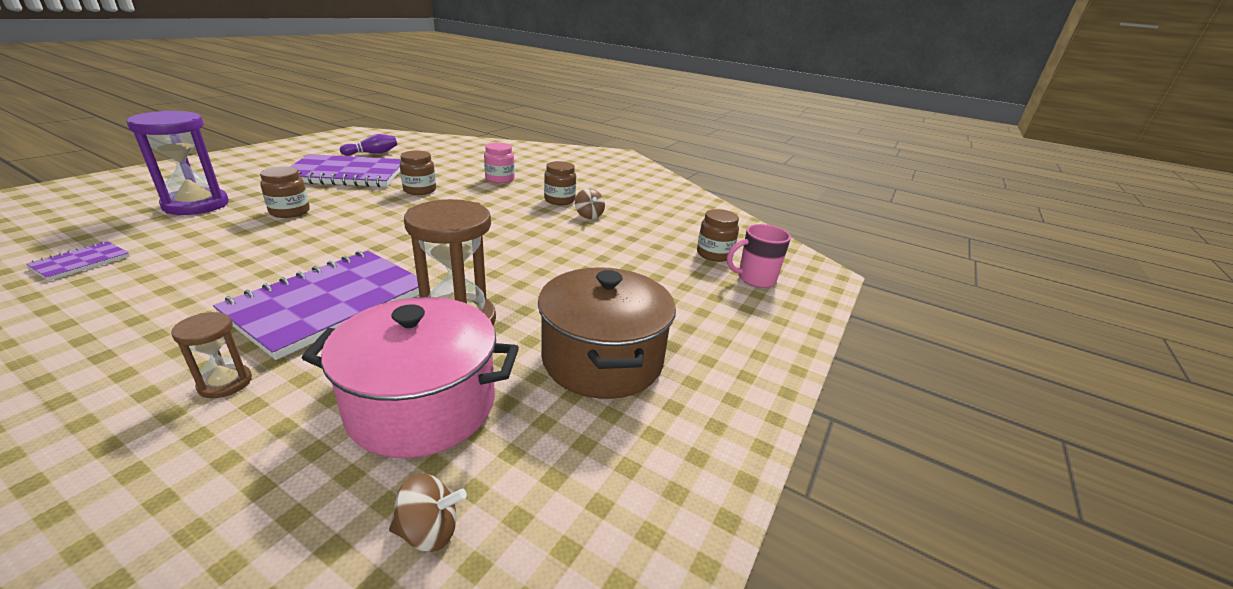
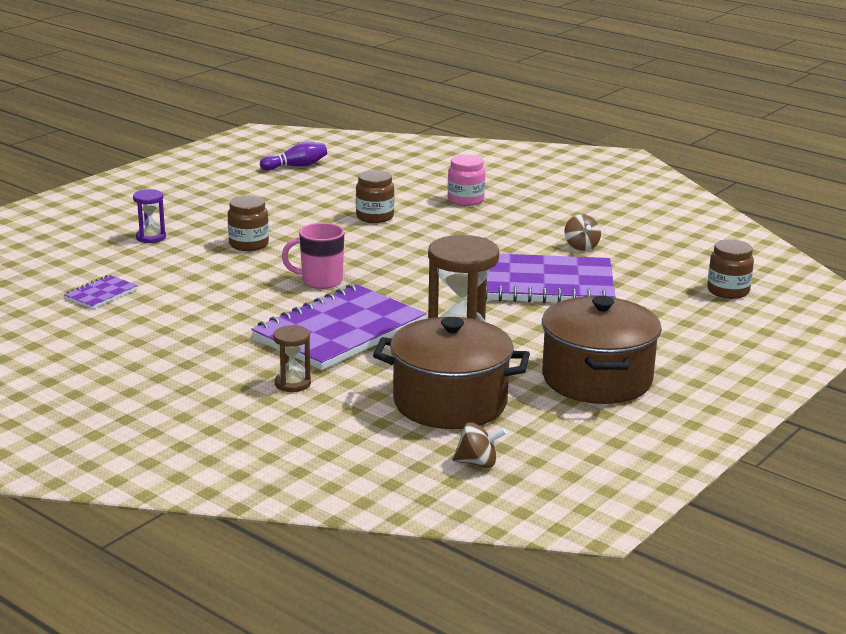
camera: 10 degrees right, 5 degrees down
(196, 205) = (151, 237): purple hourglass -> purple hourglass, size x0.50
(346, 174) = (281, 197): purple notebook -> purple notebook (543, 284)
(422, 406) = (450, 402): pink pot -> brown pot
(559, 200) = (544, 227): brown jar -> none
(755, 279) = (768, 317): pink mug -> pink mug (320, 281)

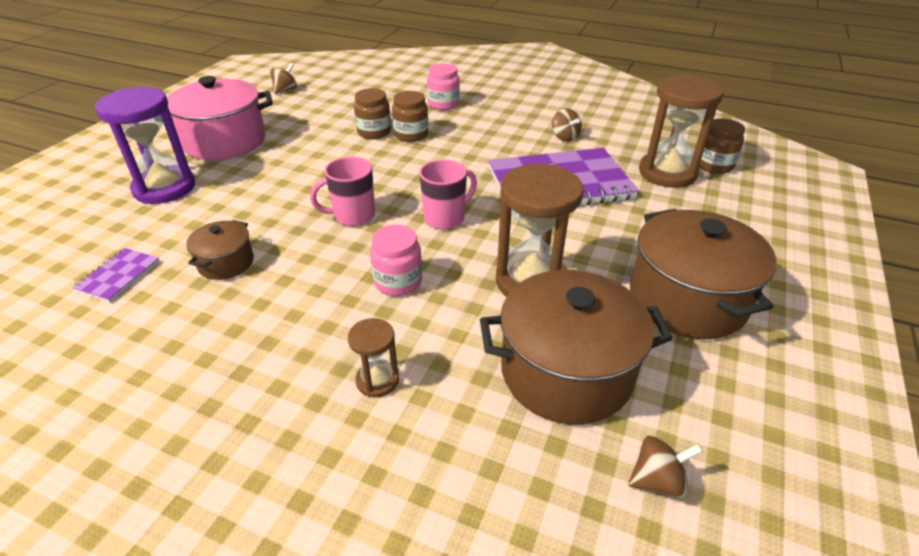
camera: 15 degrees left, 15 degrees up
(151, 237) = (164, 188): purple hourglass -> purple hourglass, size x2.01
(193, 298) = (226, 263): none -> brown pot
(217, 206) = (225, 141): none -> pink pot
(249, 244) = (267, 181): brown jar -> brown jar (411, 135)
(296, 166) = (285, 90): purple bowling pin -> brown spinning top
(339, 331) = (398, 282): purple notebook -> pink jar
(408, 294) = (445, 218): none -> pink mug
(668, 290) = (667, 173): none -> brown hourglass

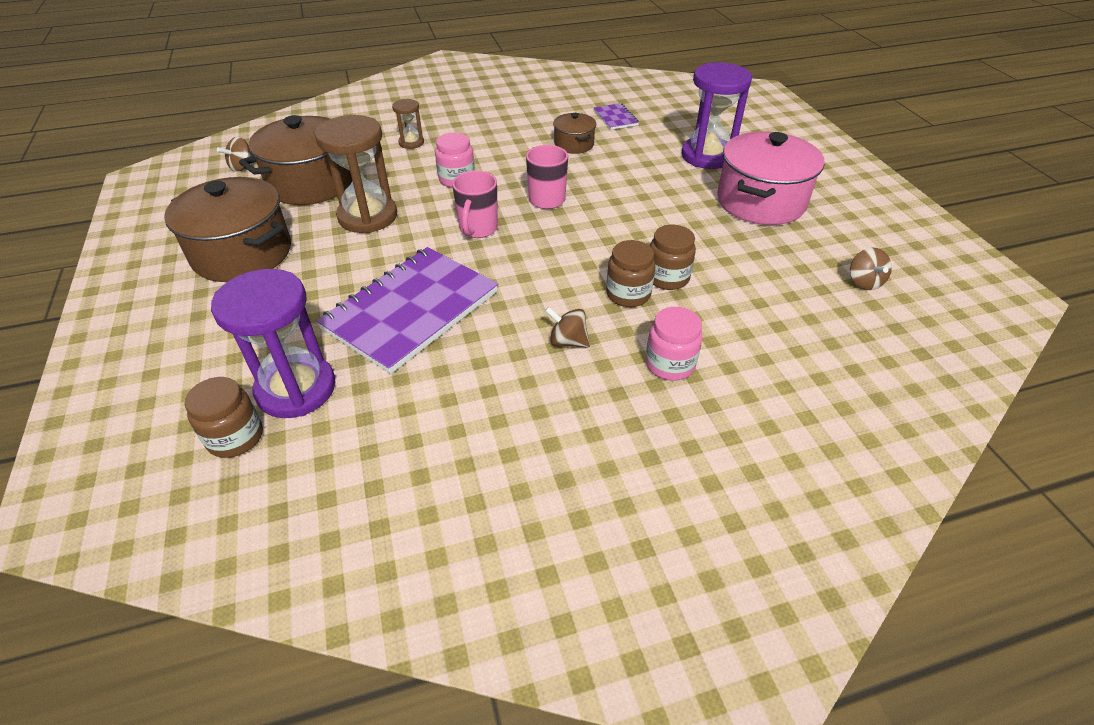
camera: 140 degrees right, 5 degrees up
(565, 137) = (459, 386): brown spinning top -> brown spinning top (567, 341)
(667, 173) = (296, 389): brown hourglass -> purple hourglass

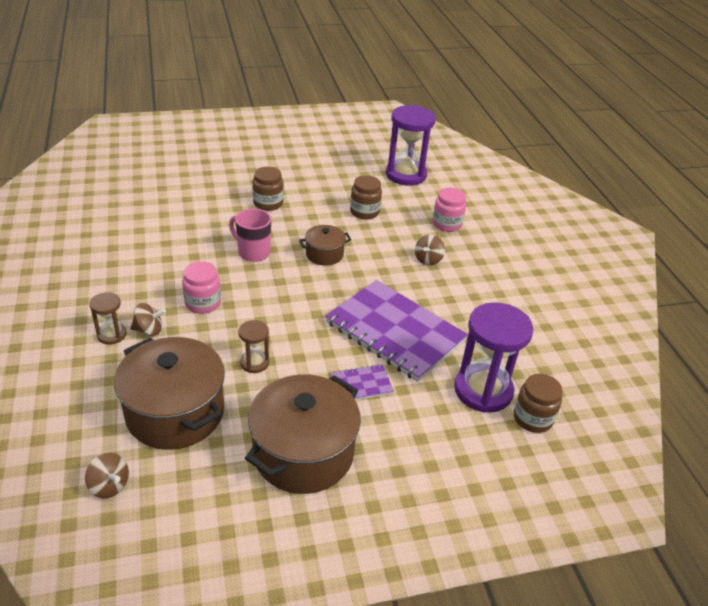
camera: 90 degrees left, 5 degrees down
(368, 216) = (254, 363): brown hourglass -> brown hourglass, size x0.50
(478, 229) = (290, 293): pink mug -> none
(574, 144) = (163, 229): brown pot -> brown pot (324, 254)
(615, 118) = (122, 201): purple notebook -> purple notebook (361, 384)
(628, 294) = (381, 230): brown jar -> brown jar (268, 203)
(707, 156) = (210, 169): purple hourglass -> purple hourglass (406, 175)
(761, 202) = (282, 160): pink pot -> none
(864, 282) = (374, 147): brown spinning top -> brown spinning top (149, 330)

